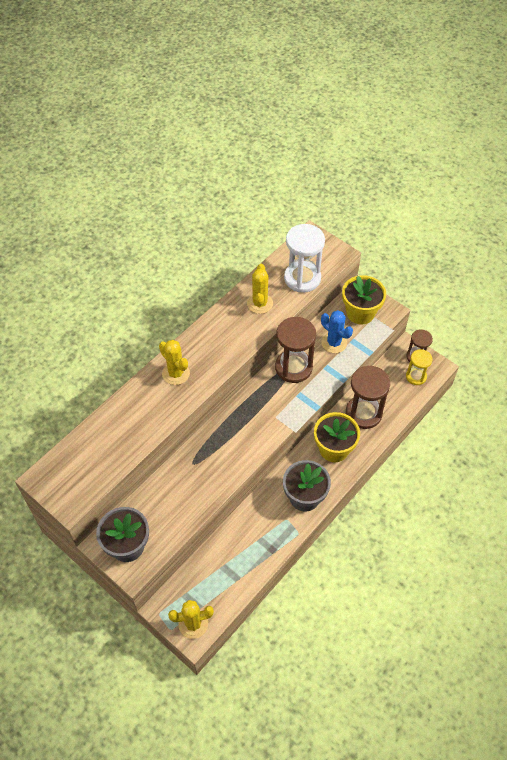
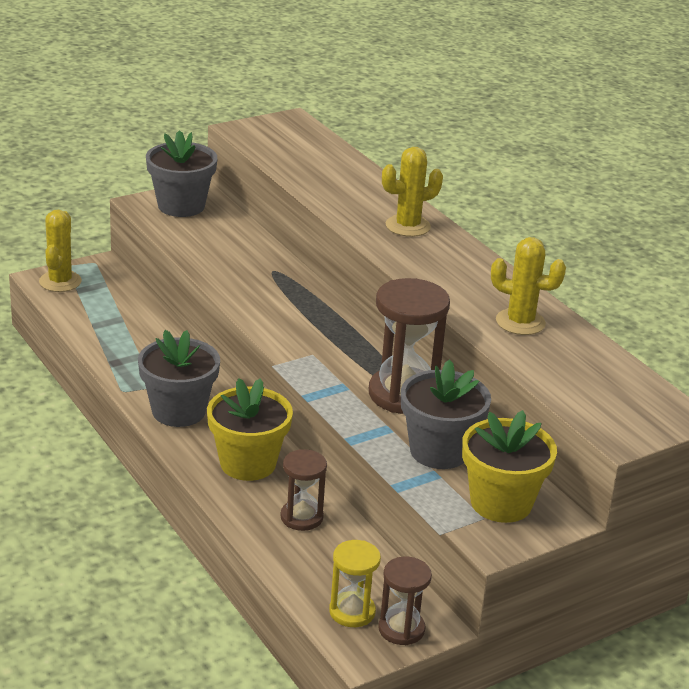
camera: 105 degrees right, 25 degrees down
(302, 278) = (566, 378): white hourglass -> none
(334, 343) = (439, 451): blue cactus -> grey flower pot
(363, 413) = (301, 517): brown hourglass -> brown hourglass, size x0.58

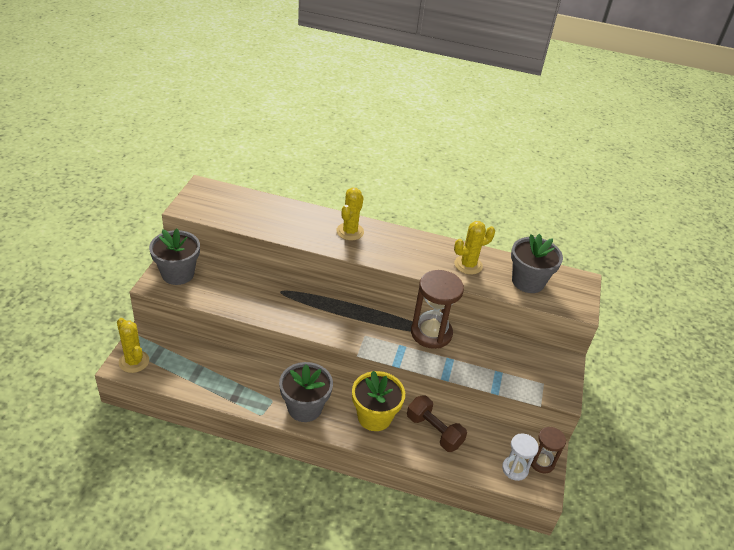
camera: 45 degrees left, 10 degrees up
(301, 517) = (434, 431): brown hourglass -> brown dumbbell
(352, 612) = (515, 469): yellow hourglass -> white hourglass
(439, 451) = (484, 357): grey flower pot -> grey flower pot (528, 281)
(501, 503) = (539, 369): yellow flower pot -> none

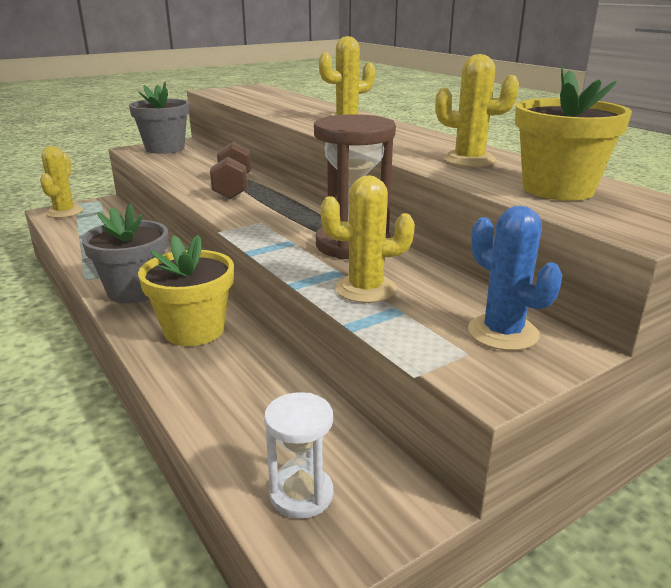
camera: 45 degrees right, 15 degrees down
(434, 431) = (245, 379): brown dumbbell -> brown dumbbell (233, 187)
(474, 365) = (365, 289): none -> yellow cactus
(528, 281) = (558, 189): grey flower pot -> yellow flower pot
(541, 462) = (371, 516): brown hourglass -> none
(543, 365) = (503, 333): none -> blue cactus

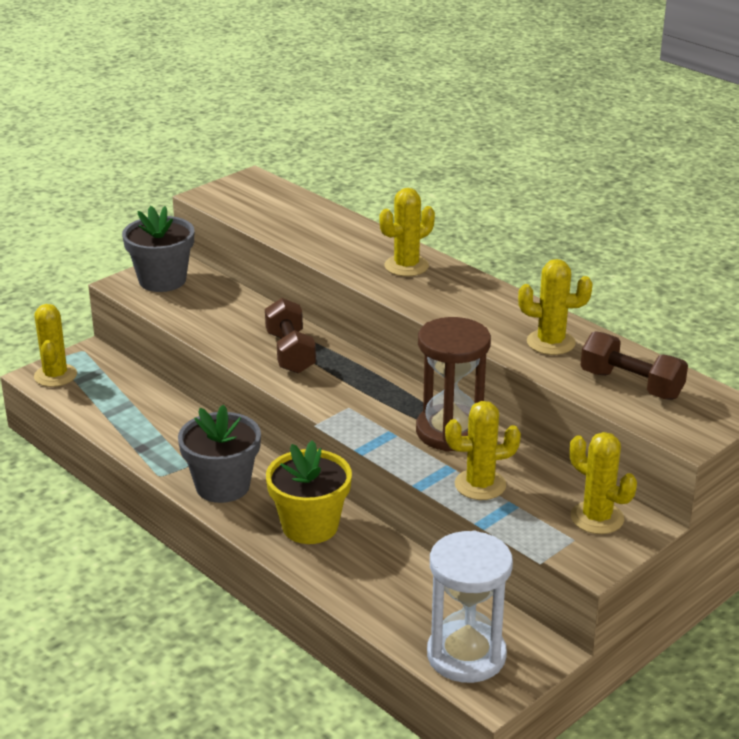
camera: 10 degrees left, 5 degrees up
(301, 494) = (466, 655): white hourglass -> white hourglass, size x1.72
(503, 333) = (597, 518): blue cactus -> yellow cactus
(558, 189) = (631, 385): yellow flower pot -> brown dumbbell

